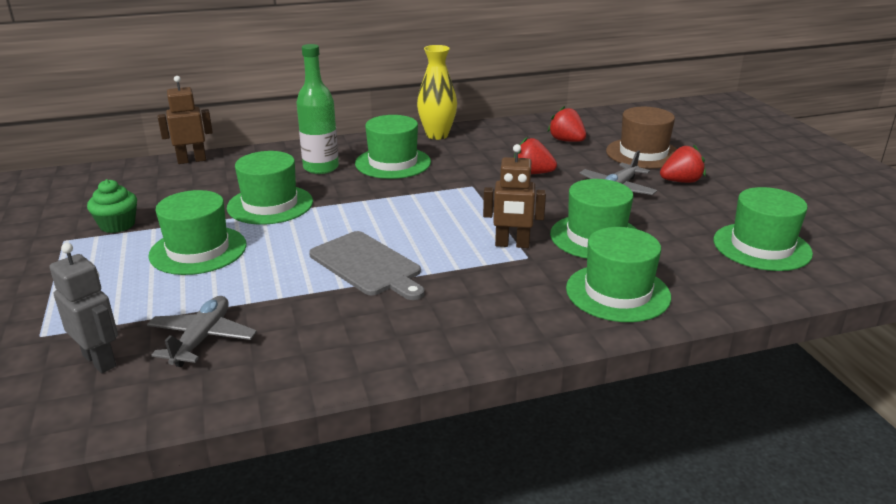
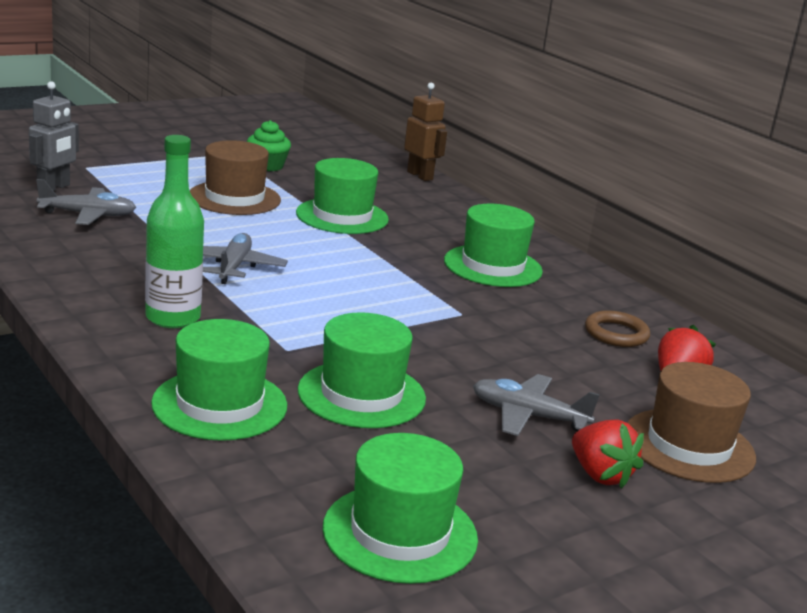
camera: 70 degrees right, 5 degrees down
(198, 250) = (234, 198): green hat -> brown hat
(321, 168) = (448, 231): green bottle -> green bottle (173, 318)
(367, 265) = (233, 267): grey cutting board -> grey plane
(437, 135) = (605, 288): yellow vase -> none
(506, 145) = (616, 334): none -> brown ring
(512, 244) = (314, 340): brown robot -> none
(532, 173) = (532, 352): red strawberry -> none

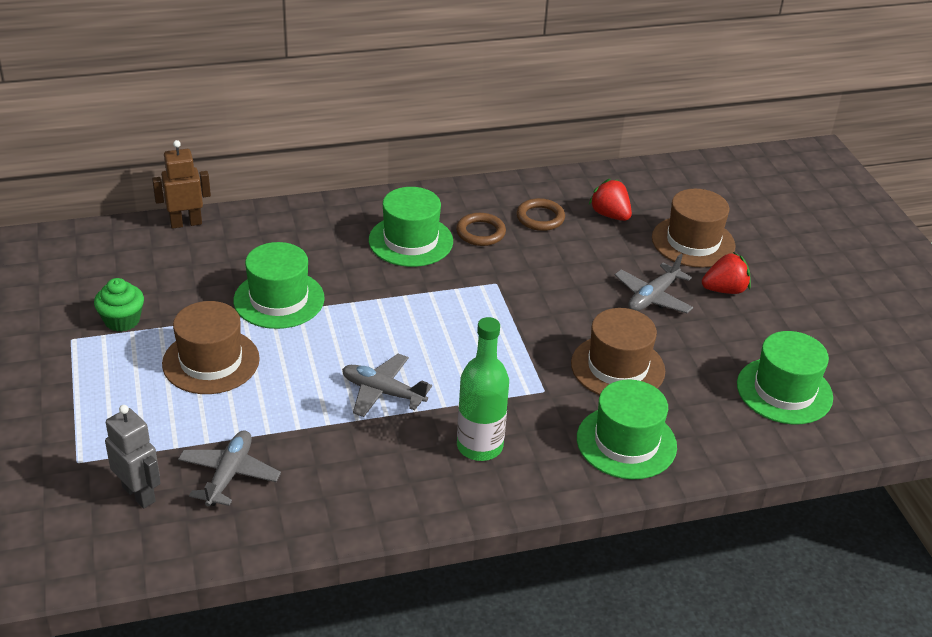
camera: 70 degrees left, 15 degrees up
(361, 394) = (617, 367): green hat -> brown hat
(547, 301) = (480, 232): none -> brown ring

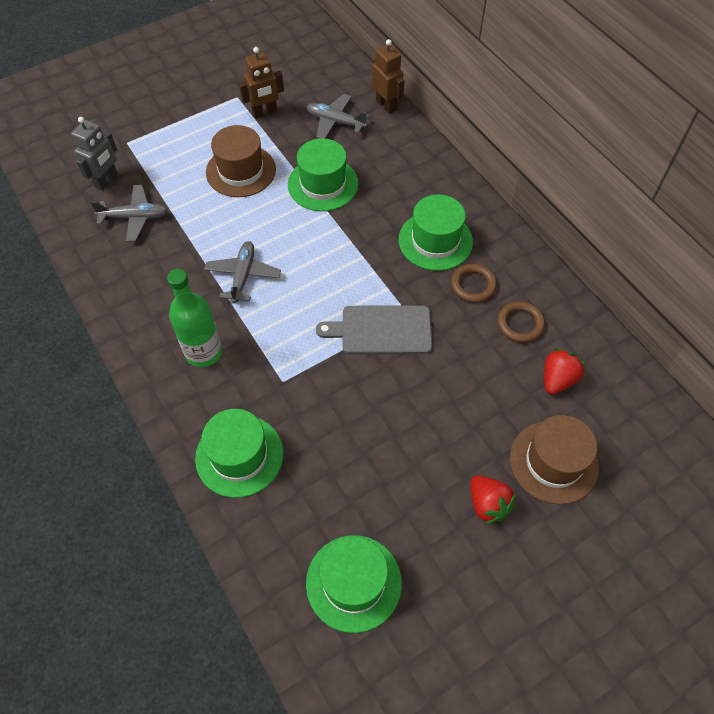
camera: 75 degrees right, 20 degrees up
(122, 320) = (265, 113): green cupcake -> brown robot
(508, 305) = (381, 330): none -> grey cutting board
(617, 367) = (333, 430): brown hat -> none
(653, 297) = (445, 441): grey plane -> grey plane (335, 122)

